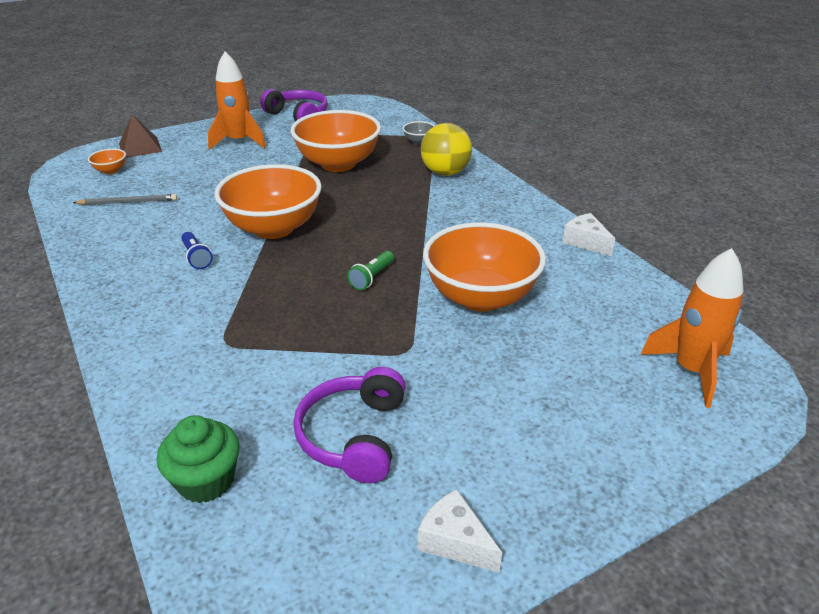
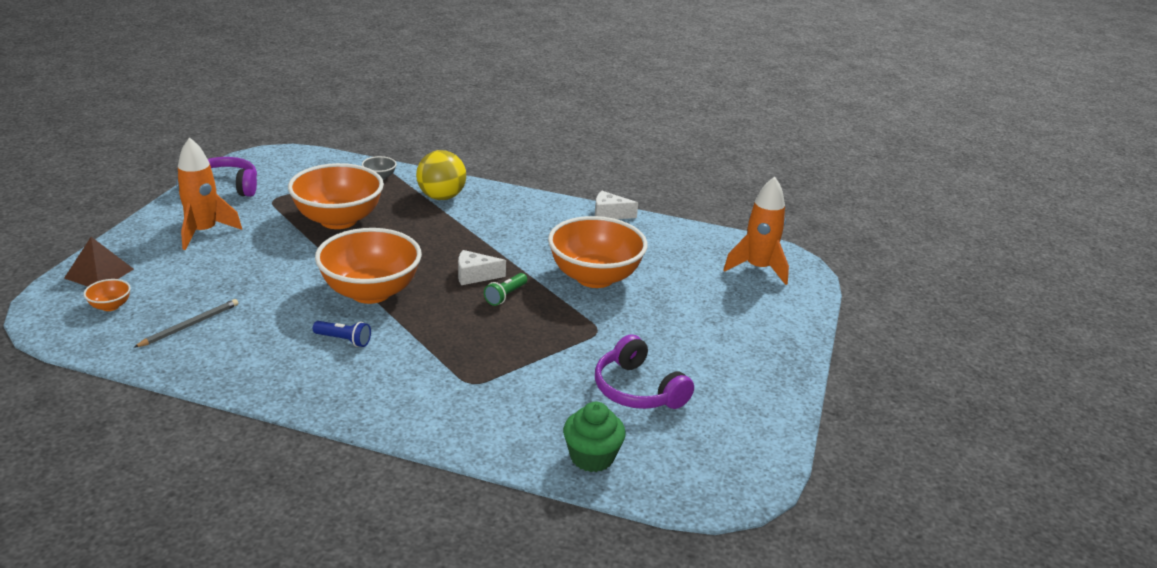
camera: 45 degrees left, 5 degrees down
(372, 277) = (505, 296): green flashlight -> green flashlight turned 45 degrees clockwise
(455, 541) = (757, 407): white cheese -> white cheese (475, 276)

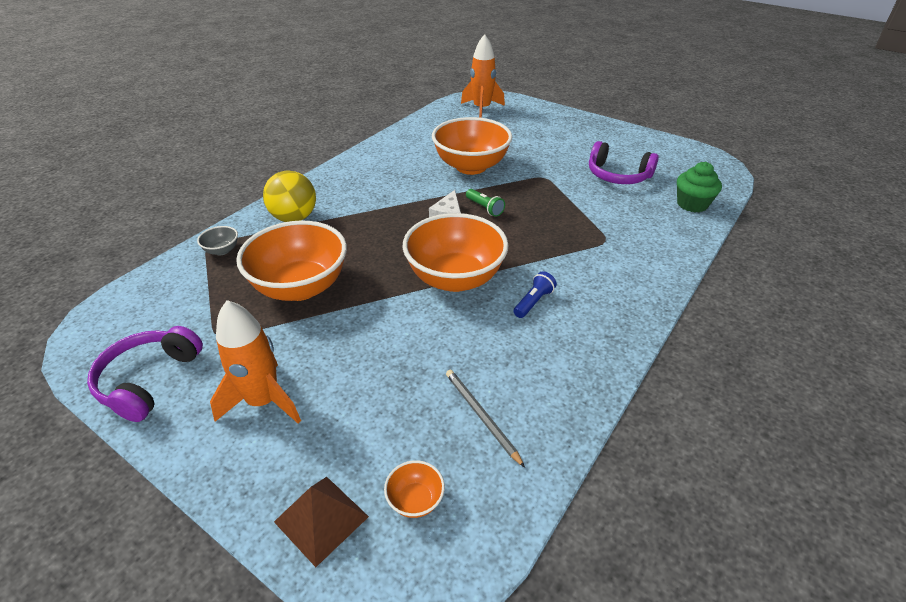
camera: 70 degrees left, 10 degrees up
(609, 214) = (378, 145): white cheese -> none
(637, 390) = (617, 175): purple headphones -> purple headphones turned 45 degrees clockwise

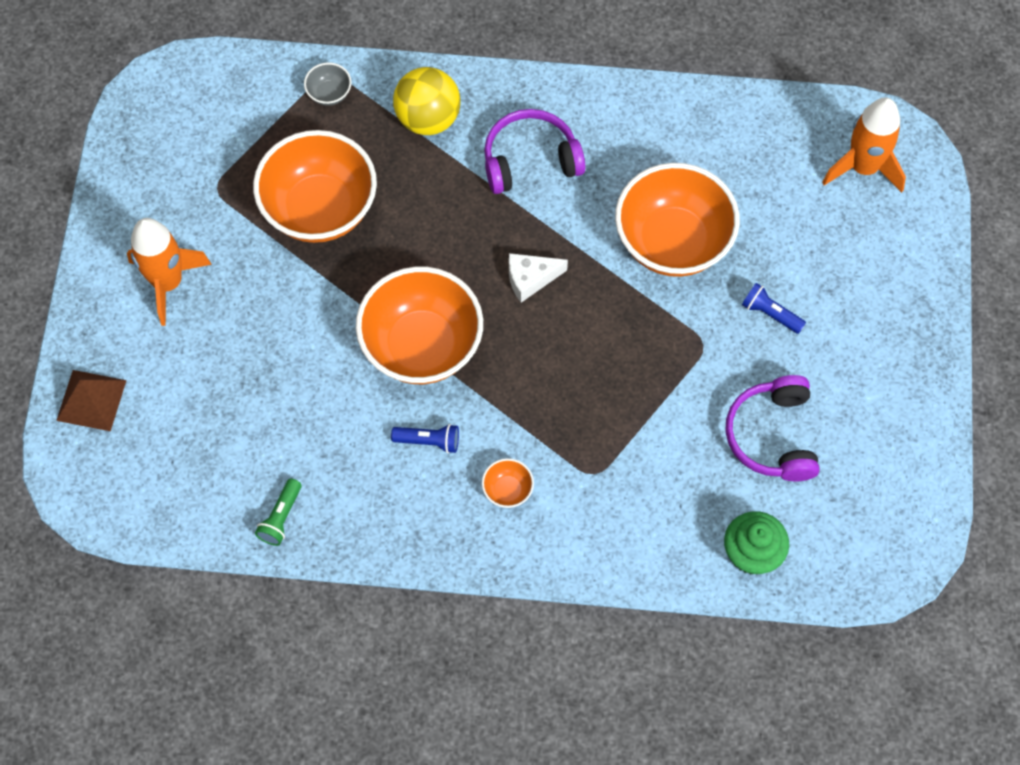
camera: 60 degrees right, 25 degrees up
(148, 380) = (139, 178): purple headphones -> purple headphones (530, 160)
(415, 500) = (140, 456): orange bowl -> orange bowl (507, 490)
(481, 416) = (247, 463): grey pencil -> none
(484, 208) = (579, 308): green flashlight -> green flashlight (281, 517)
(541, 154) = (770, 313): none -> blue flashlight

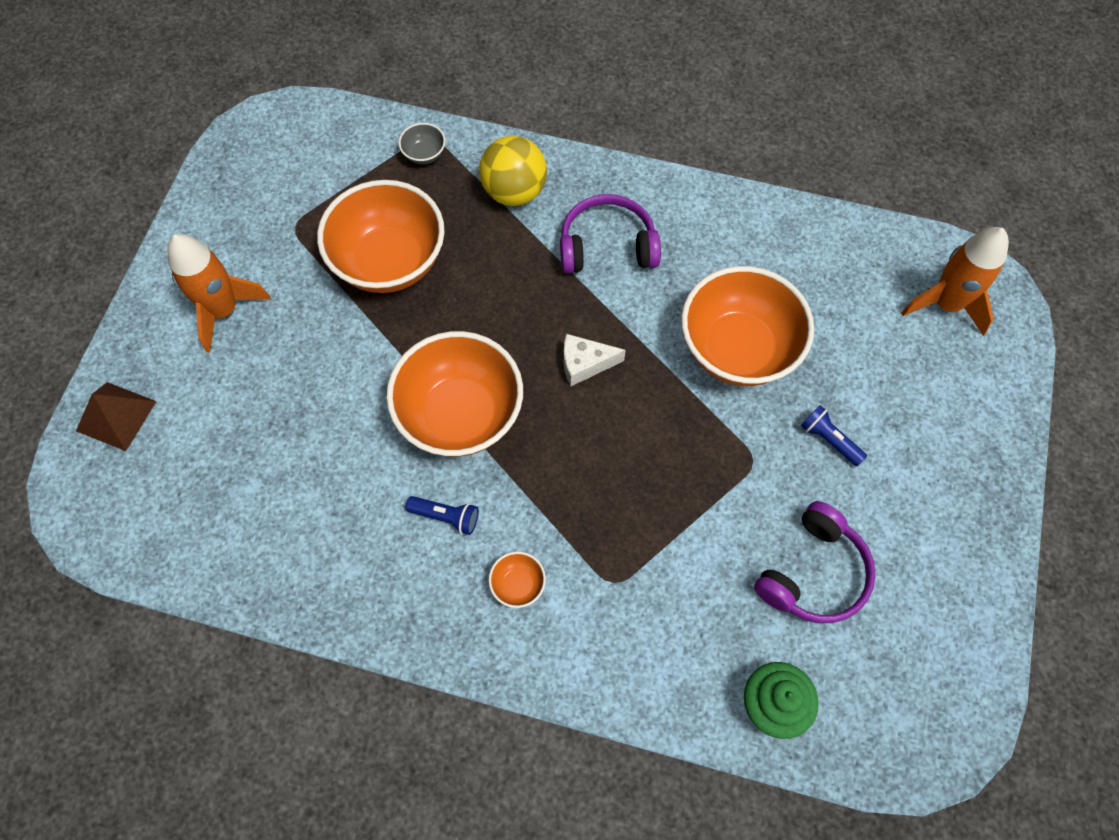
camera: 10 degrees right, 0 degrees up
(281, 517) = (274, 573): green flashlight -> none
(772, 436) = (813, 573): purple headphones -> purple headphones turned 150 degrees counterclockwise

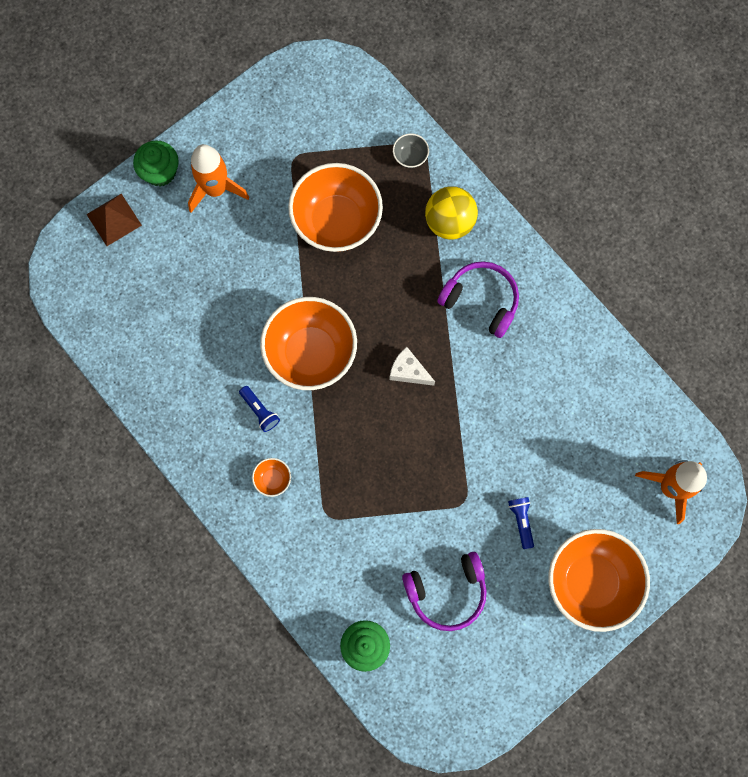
camera: 35 degrees right, 10 degrees up
(142, 331) = (160, 172): none -> green cupcake
(737, 349) = (510, 425): orange bowl -> orange bowl (590, 582)

